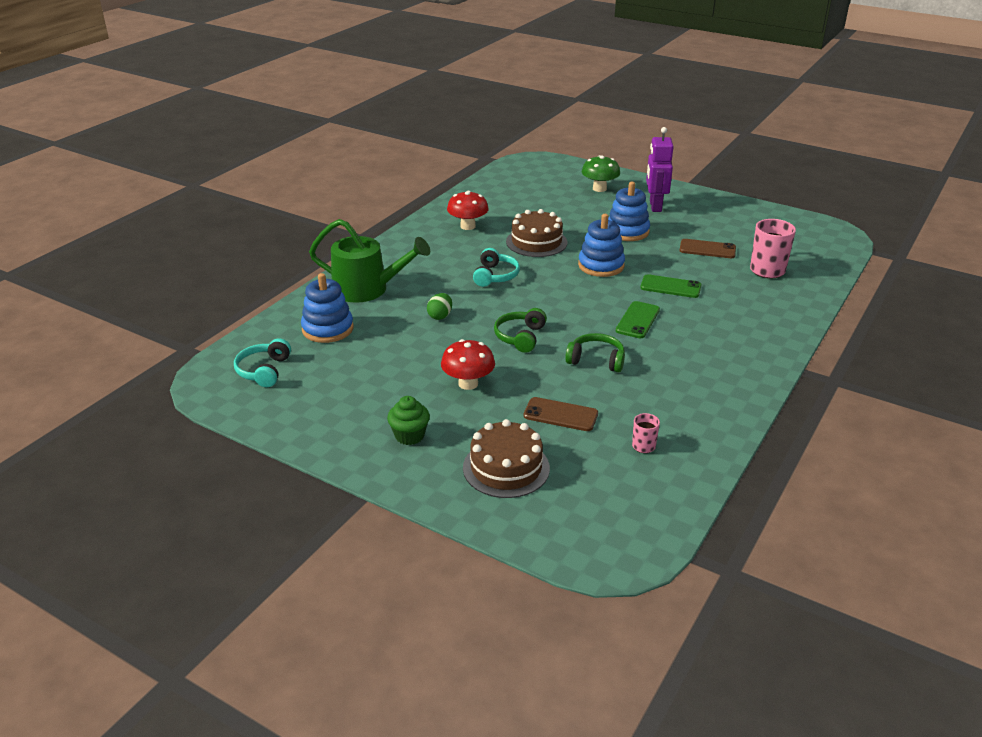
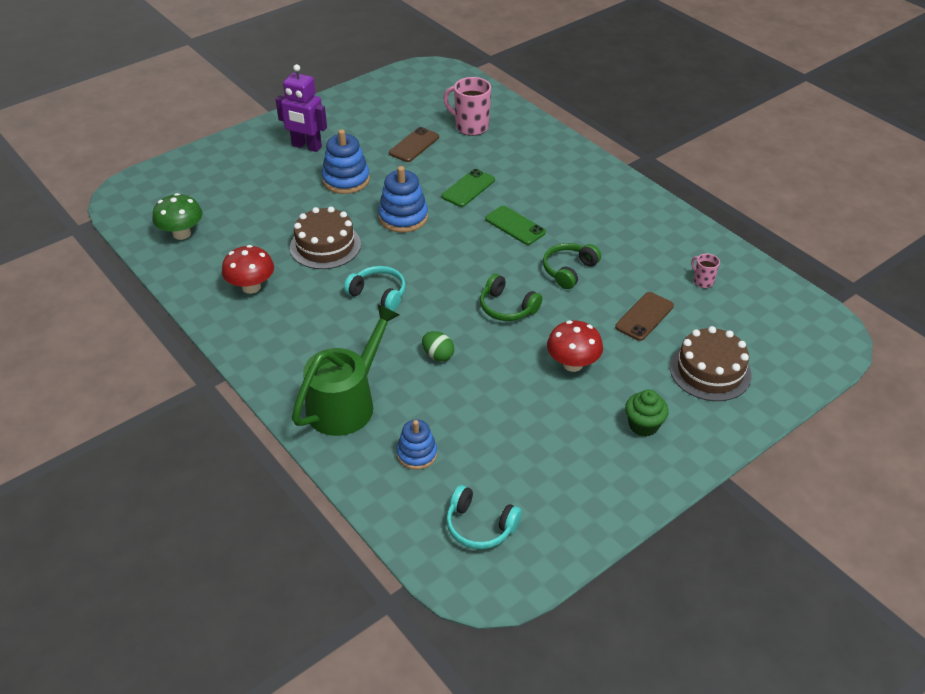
camera: 70 degrees left, 10 degrees up
(327, 329) = (417, 454): blue stacking toy -> blue stacking toy, size x0.65
(599, 189) = (238, 169): green mushroom -> green mushroom (182, 234)

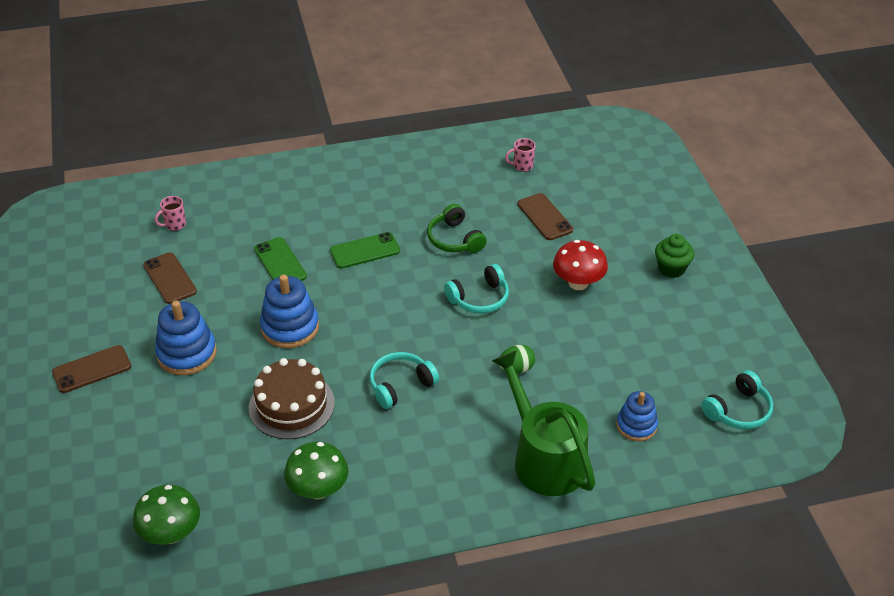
camera: 65 degrees left, 0 degrees up
(251, 287) = (318, 489): red mushroom -> green mushroom
(306, 146) = (92, 369): purple robot -> brown phone
(470, 126) = (175, 225): pink mug -> pink mug, size x0.51
(507, 307) = (479, 298): green headphones -> turquoise headphones
(710, 371) = (630, 207): brown cake -> none

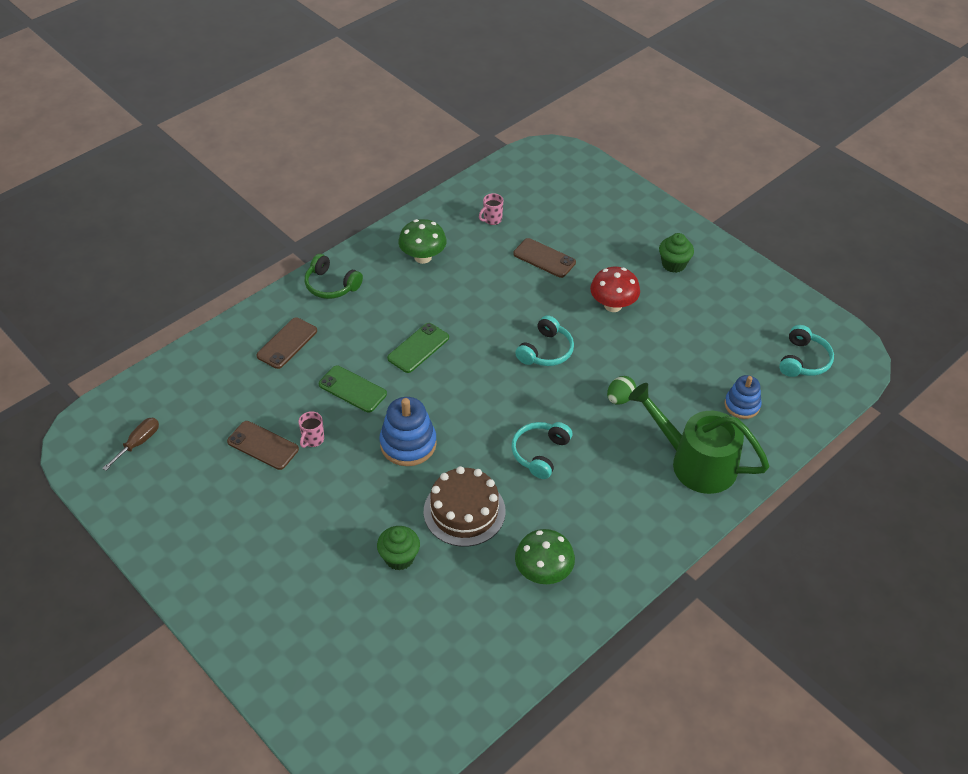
camera: 30 degrees left, 5 degrees up
(77, 236) = (138, 443): none -> brown screwdriver
(92, 369) = (259, 561): brown phone -> brown phone (287, 343)
(171, 533) = (452, 669): green mushroom -> green mushroom (423, 257)
(175, 225) = (225, 393): pink mug -> pink mug (313, 440)
(187, 353) = (335, 507): blue stacking toy -> none
(204, 419) = (399, 557): none -> green cupcake
(454, 239) = (486, 307): green headphones -> green headphones (331, 285)

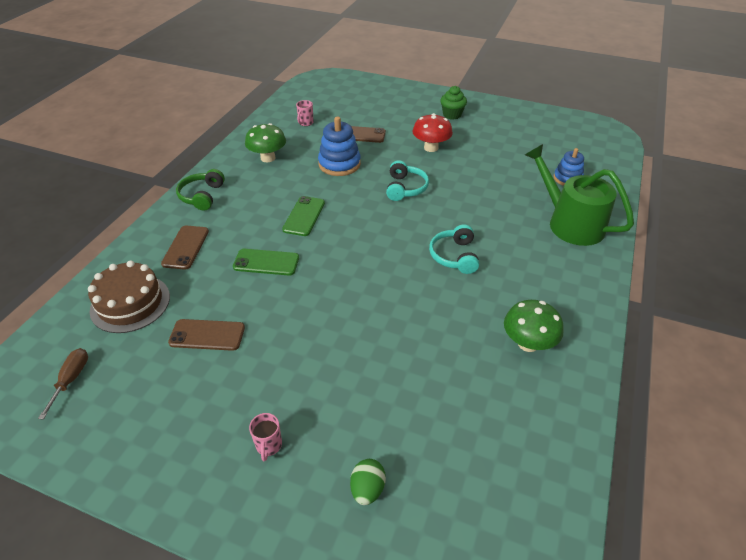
camera: 25 degrees left, 5 degrees down
(313, 440) = (253, 313): pink mug -> pink mug (269, 445)
(331, 285) = (202, 196): green headphones -> green headphones turned 90 degrees clockwise
(399, 557) = (397, 382): green cupcake -> none
(408, 444) = (342, 286): blue stacking toy -> blue stacking toy (339, 164)
(464, 511) = (427, 321): brown cake -> brown cake (130, 303)
(620, 399) = (483, 201): green egg -> green egg (367, 489)
(695, 462) = (570, 223): green watering can -> green watering can turned 45 degrees clockwise
(803, 360) = (580, 142): turquoise headphones -> none

